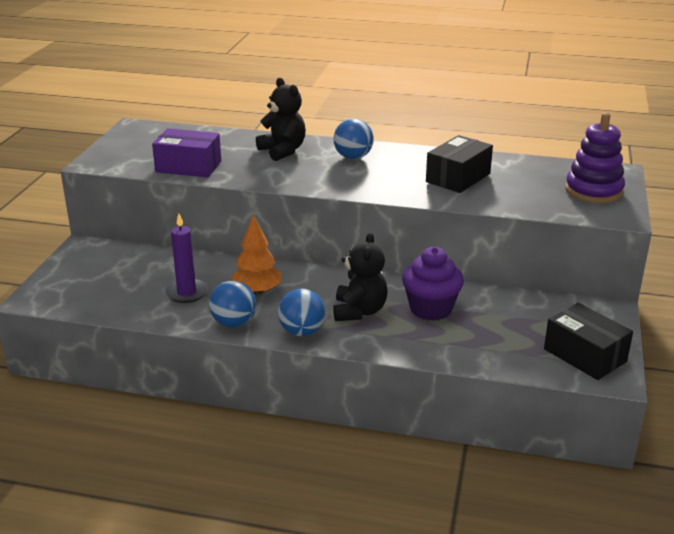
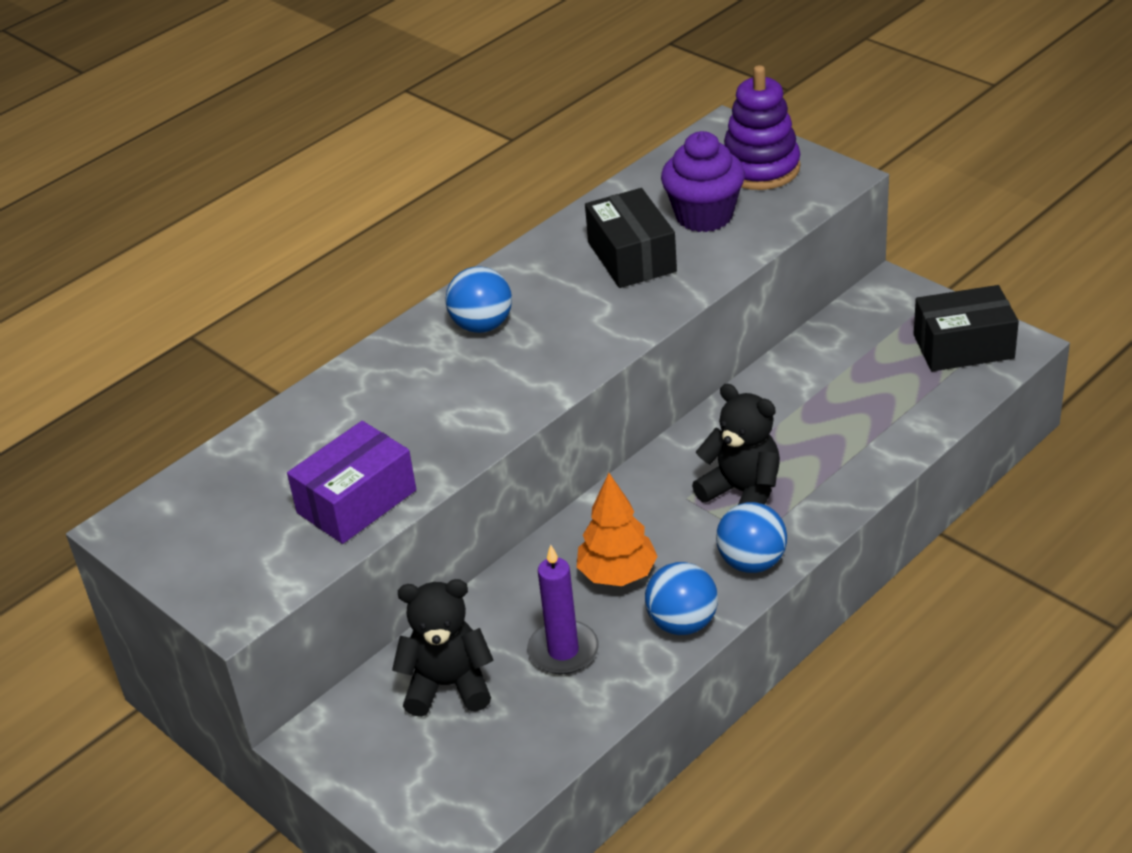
camera: 55 degrees left, 10 degrees up
(283, 151) = (394, 386): black teddy bear -> black teddy bear (448, 685)
(430, 309) = (784, 427): purple cupcake -> purple cupcake (704, 216)

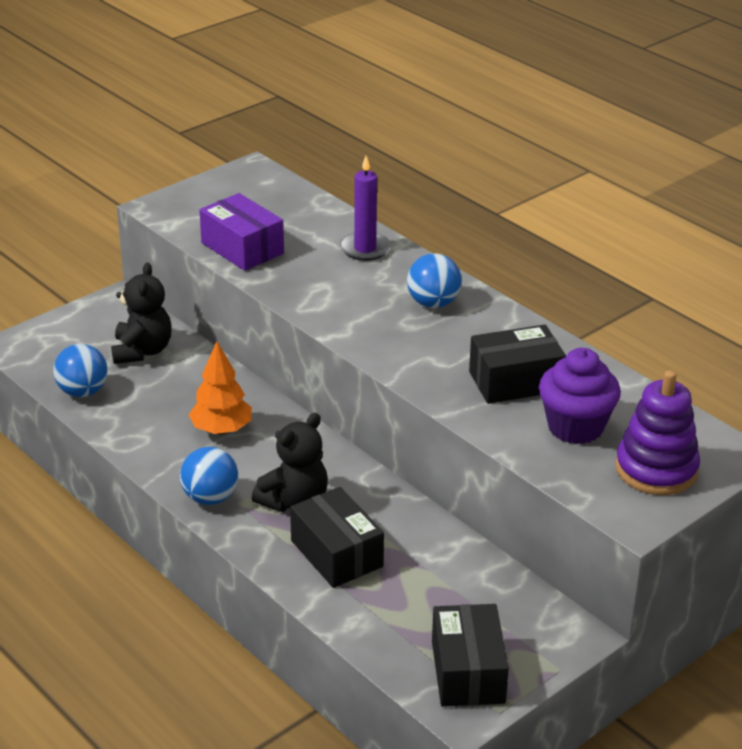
camera: 90 degrees right, 5 degrees down
(563, 651) = (153, 400): purple candle -> purple candle (365, 249)
(682, 623) = (158, 457): blue ball -> blue ball (83, 392)
(822, 449) = (336, 553): none -> black box

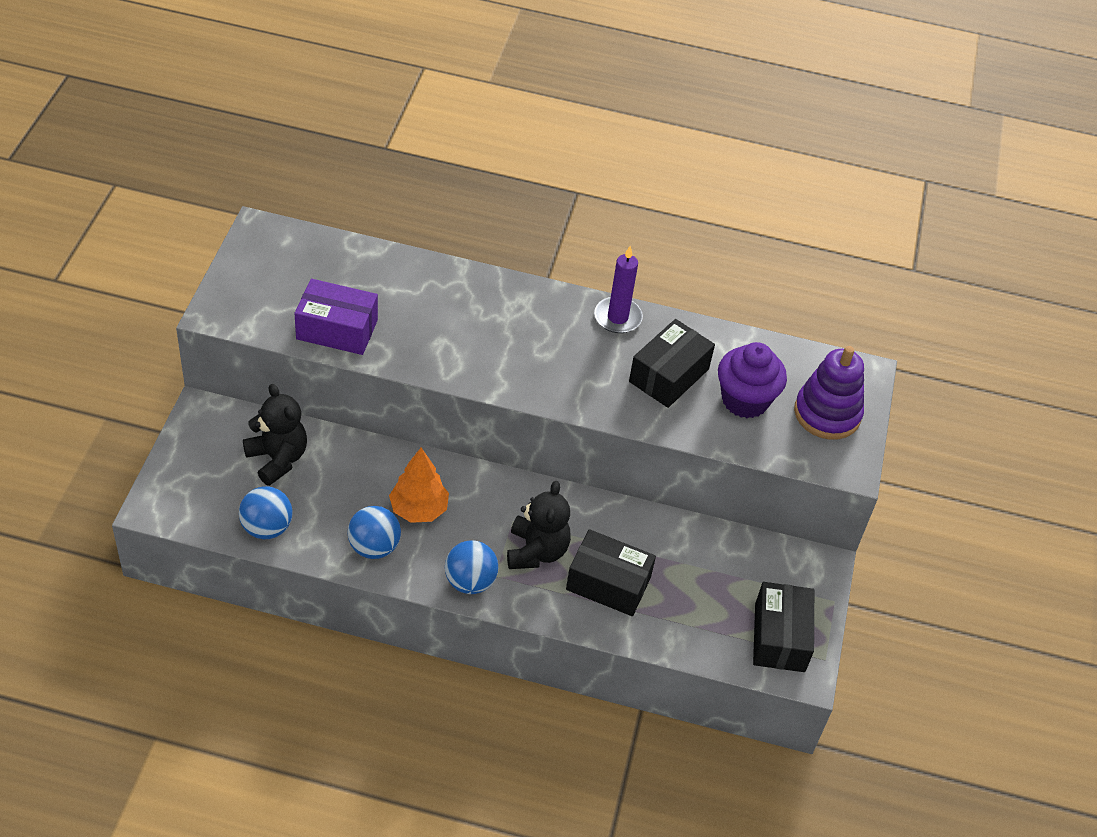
camera: 40 degrees left, 15 degrees up
(365, 249) = (439, 285): purple candle -> purple candle (617, 317)
(433, 303) = (543, 321): blue ball -> blue ball (374, 547)
(468, 672) = (780, 637): black box -> black box turned 45 degrees clockwise

